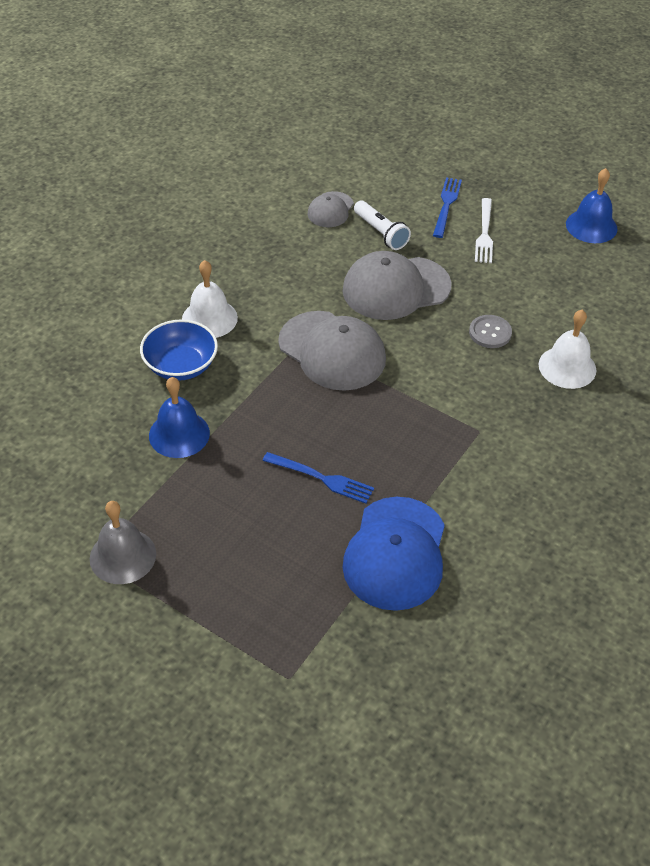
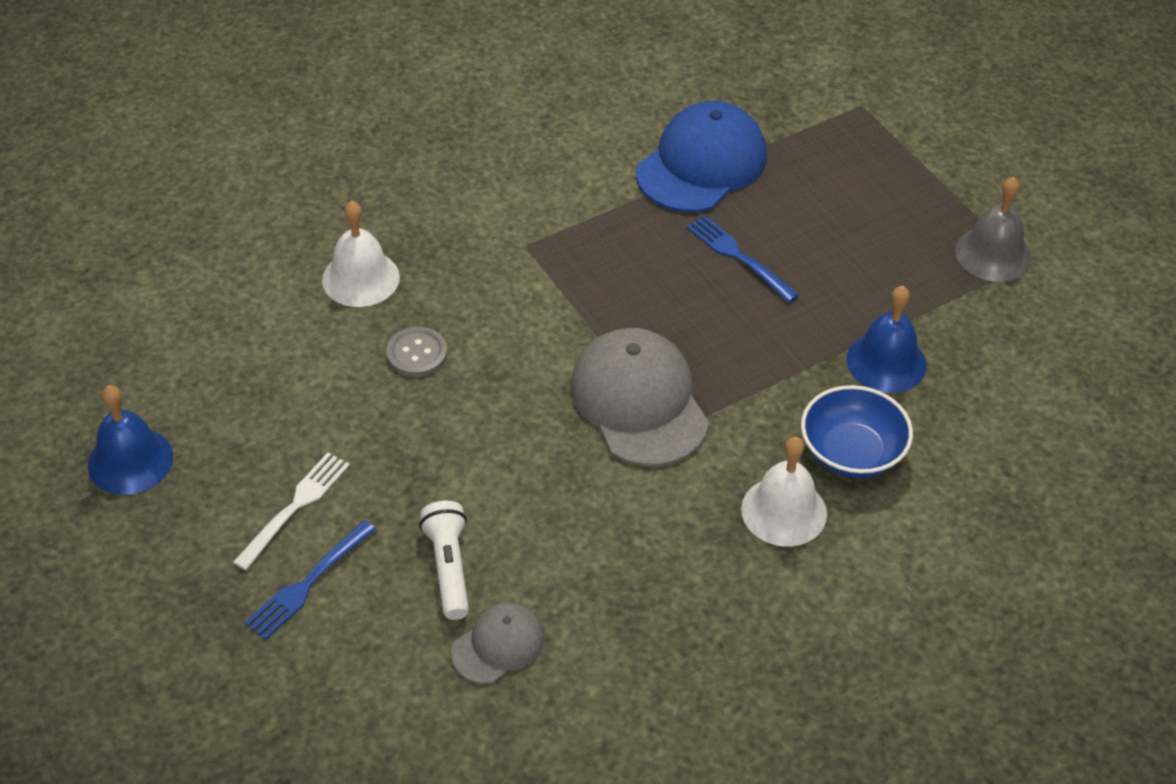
camera: 155 degrees left, 0 degrees up
(396, 288) = (492, 463): grey cap -> none

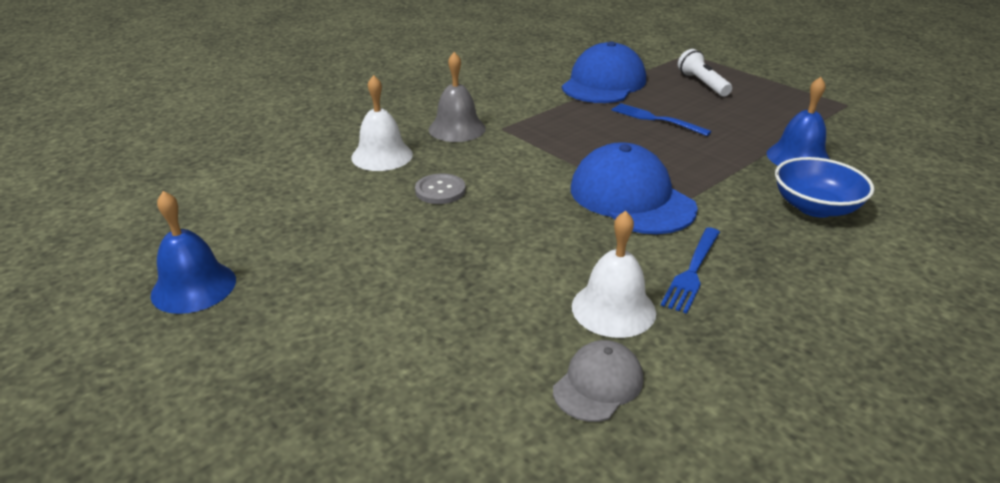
camera: 10 degrees left, 15 degrees down
(295, 506) = (360, 300): white fork -> none
(308, 583) = (386, 359): blue fork -> blue fork (692, 272)
(449, 567) = (522, 327): white flashlight -> white flashlight (702, 84)
(639, 402) = (631, 198): grey cap -> blue cap
(784, 511) = (791, 248): white bell -> white bell (613, 309)
(993, 254) = (823, 102): grey bell -> grey bell (457, 129)

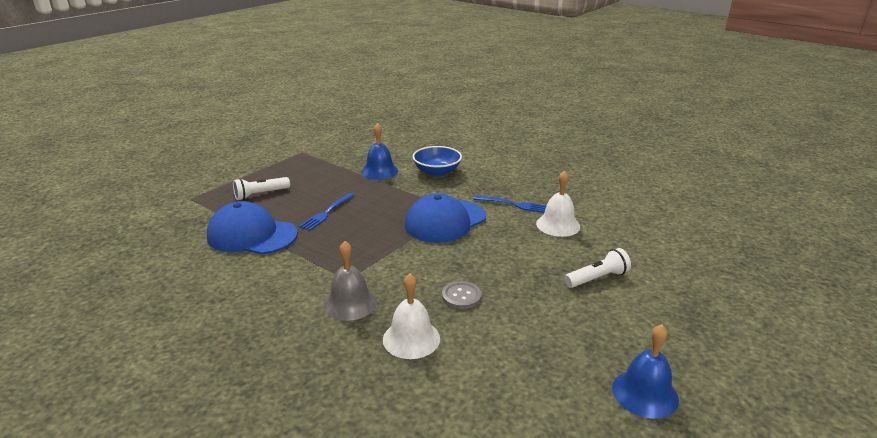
camera: 100 degrees left, 5 degrees down
(434, 312) = (597, 278): none -> white flashlight
(598, 384) = (613, 227): grey cap -> none

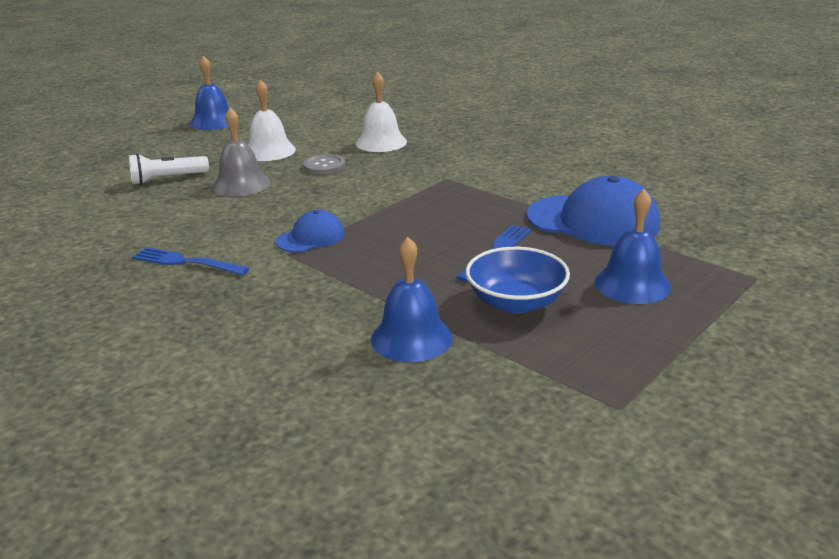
camera: 175 degrees left, 0 degrees up
(260, 194) = (632, 284): white flashlight -> blue bell
(350, 303) = (440, 161): grey bell -> grey bell (241, 184)
(437, 172) = (287, 335): blue bowl -> blue bowl (516, 302)
(445, 221) = (311, 237): blue cap -> blue cap, size x0.53
(558, 225) = (149, 232): white bell -> white bell (269, 151)

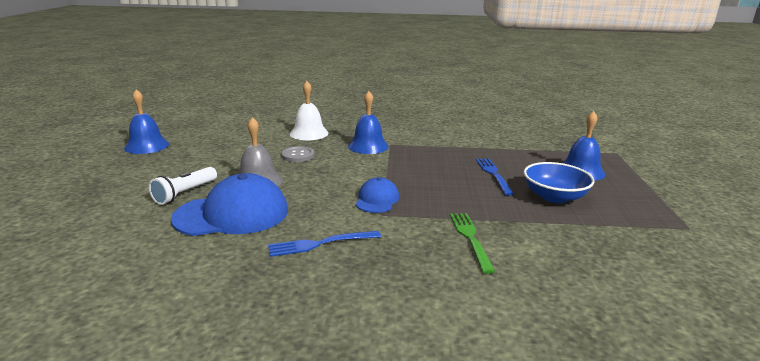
camera: 40 degrees left, 5 degrees down
(269, 151) = (236, 155): white bell -> none
(322, 309) = (470, 238): none -> green fork
(411, 338) = (547, 234): blue bell -> blue bell (368, 146)
(593, 220) = (506, 146): blue cap -> blue cap (232, 214)

